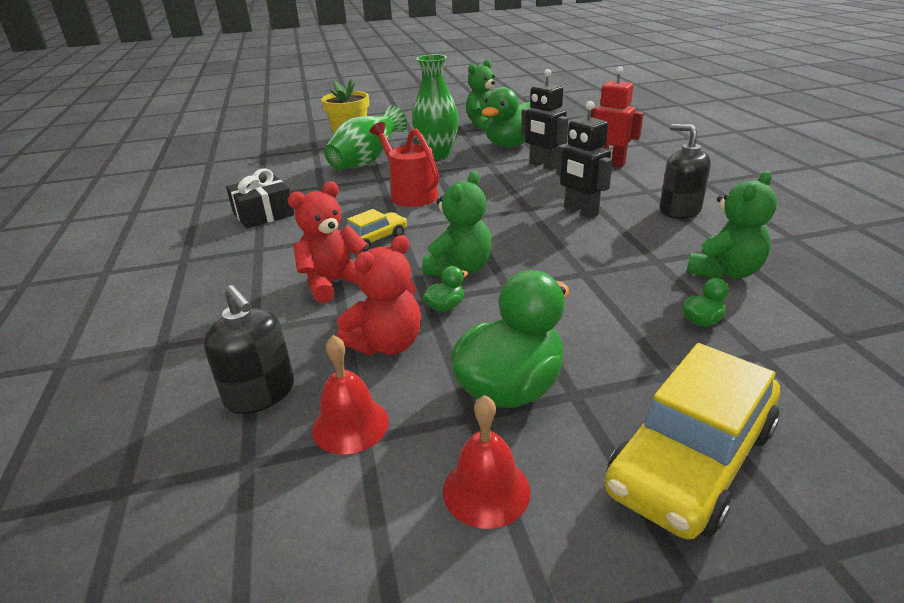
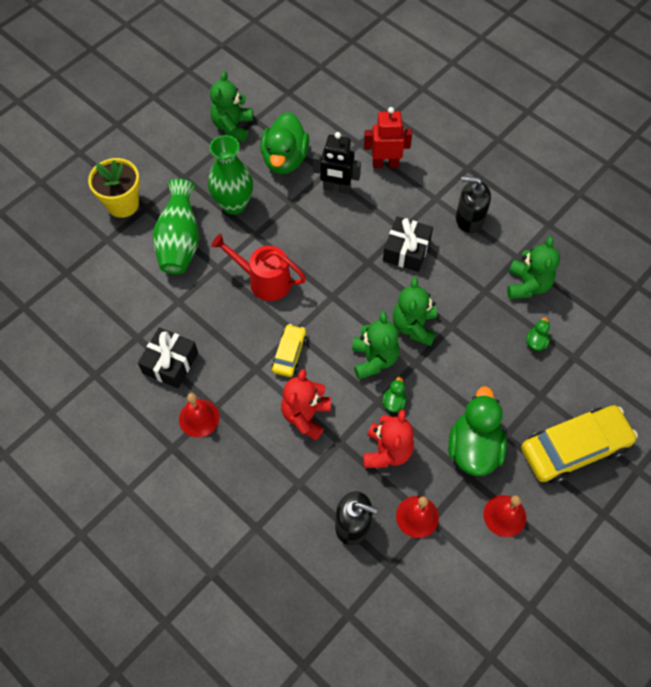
camera: 35 degrees left, 30 degrees up
(234, 250) = (199, 418): none -> red bell
(535, 260) = (414, 326): none -> green teddy bear
(580, 212) = (406, 250): black robot -> black gift
(691, 459) = (574, 448): yellow car -> yellow car turned 120 degrees counterclockwise

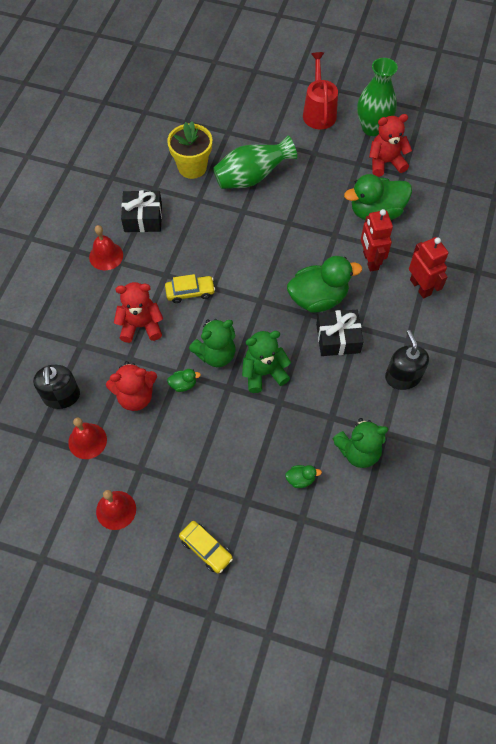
camera: 65 degrees right, 0 degrees up
(123, 204) = (265, 127): yellow flower pot -> yellow flower pot (192, 167)
(232, 126) = (385, 162): green teddy bear -> red teddy bear
(233, 204) = (308, 196): green vase -> green vase (372, 128)
(264, 281) = (248, 247): red watering can -> red watering can (319, 112)
(336, 188) = (370, 261): black robot -> red robot
(473, 448) = (168, 463): green duck -> green duck (318, 298)
(574, 448) = (206, 549): yellow car -> yellow car, size x0.52

